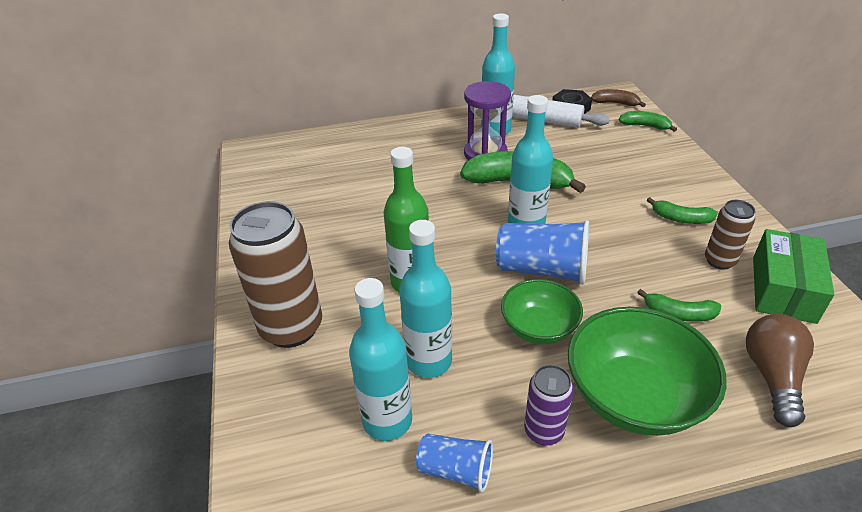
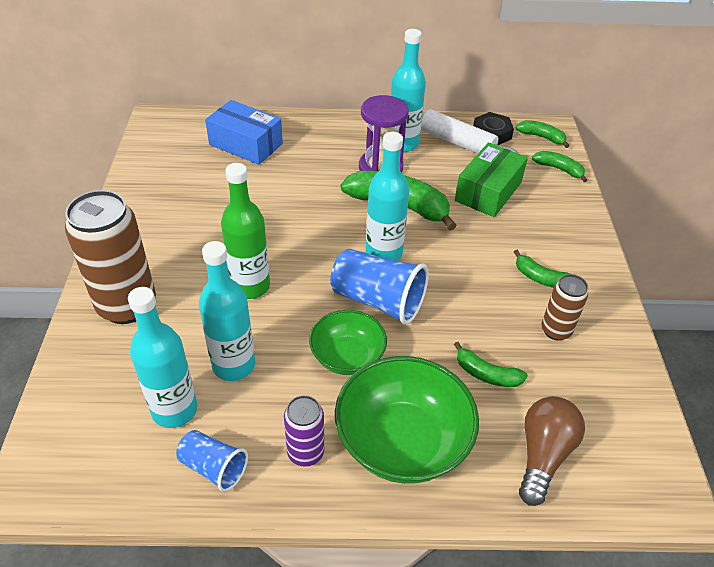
camera: 10 degrees right, 5 degrees up
(347, 157) = (246, 144): none -> blue box
(615, 103) = (541, 137): brown banana -> green banana
(783, 289) = (604, 373): green box -> green box (488, 191)

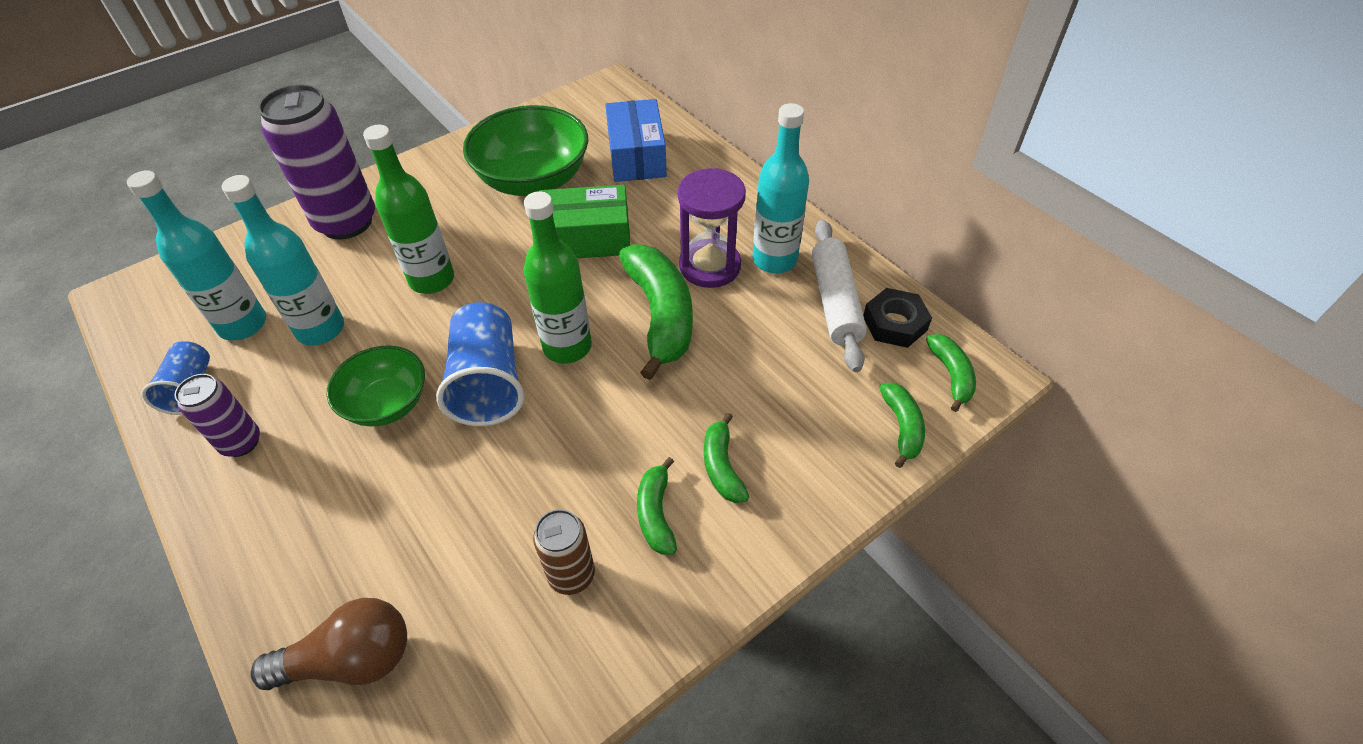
camera: 55 degrees right, 5 degrees up
(127, 306) = (346, 222): brown can -> purple can
(383, 253) = (567, 347): turquoise bottle -> green bottle
(402, 442) = (297, 512): green bowl -> green bowl (533, 180)
(486, 374) = (445, 538): green banana -> green banana (722, 467)
(488, 191) = (771, 379): green box -> green box (587, 238)

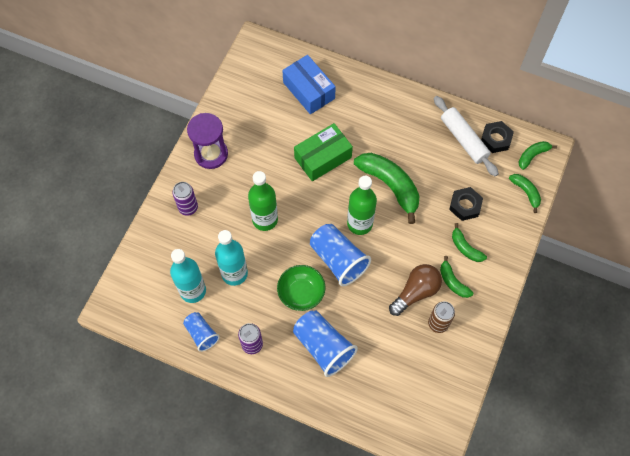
camera: 30 degrees left, 15 degrees up
(342, 506) = (323, 347): none -> blue cup
(346, 222) = (188, 208): purple can -> purple can, size x0.53
(351, 659) = (380, 398): brown light bulb -> brown light bulb (415, 292)
(533, 180) = (266, 133): green bowl -> none
(710, 266) = (394, 146): purple hourglass -> purple hourglass (211, 154)
(769, 398) = (465, 205): none -> black nut
(774, 260) = (422, 128): turquoise bottle -> none
(951, 375) = (532, 156): green banana -> green banana turned 90 degrees counterclockwise

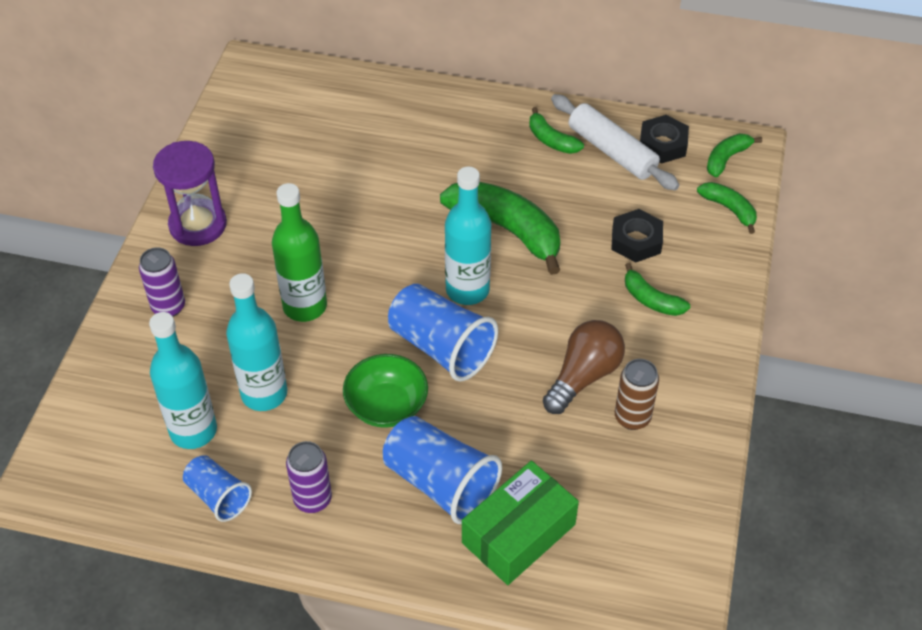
camera: 10 degrees left, 15 degrees down
(308, 90) = (347, 118): blue box -> none
(323, 158) = (387, 205): green box -> green box (518, 534)
(359, 224) = (467, 290): green bottle -> turquoise bottle
(453, 282) = (642, 352): green banana -> green banana (551, 140)

